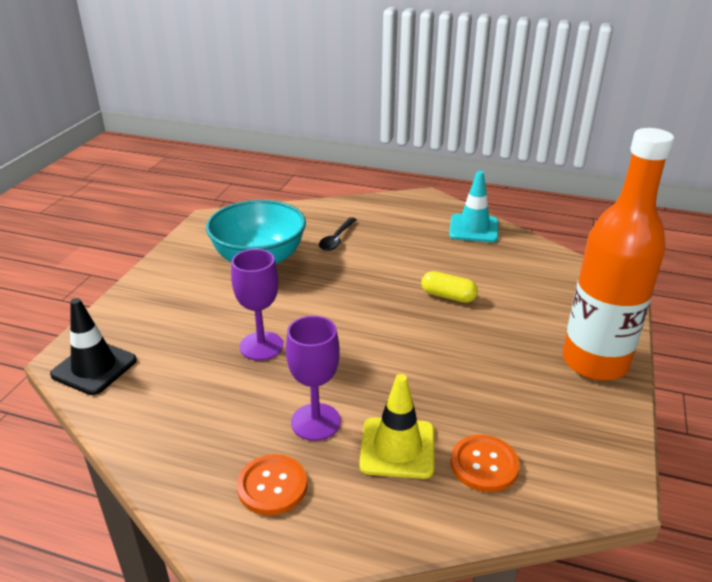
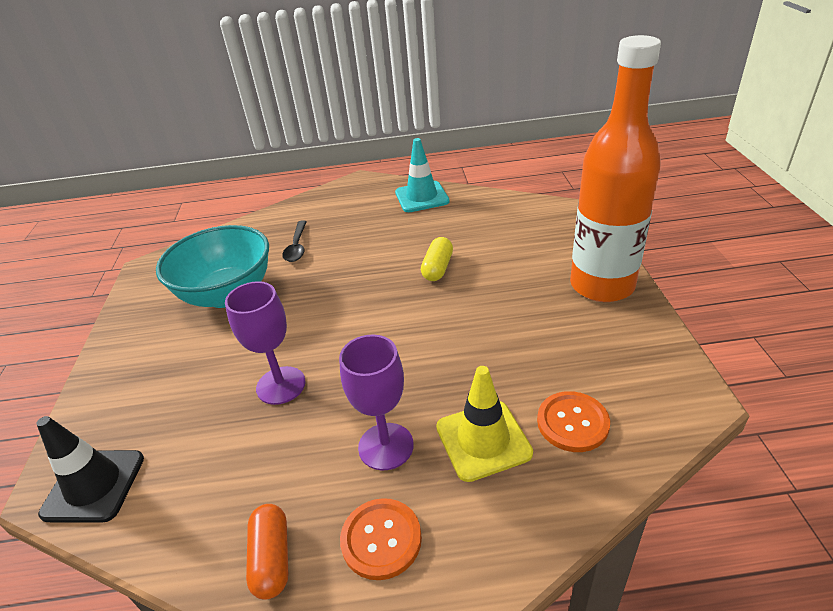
camera: 20 degrees left, 5 degrees up
(187, 465) = (272, 558): none -> orange capsule
(448, 296) = (437, 268): yellow capsule -> yellow capsule turned 75 degrees counterclockwise

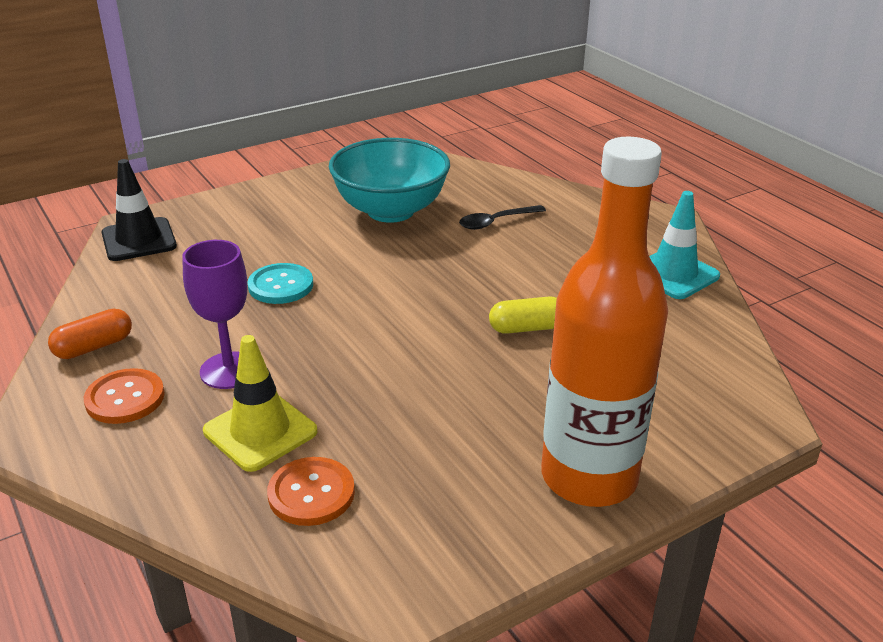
camera: 60 degrees right, 5 degrees down
(281, 385) = (280, 286): purple goblet -> turquoise button

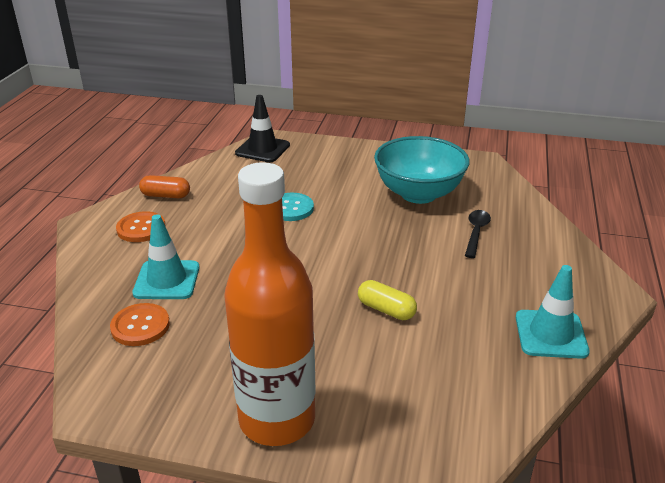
camera: 45 degrees right, 0 degrees up
(229, 370) = (200, 241): purple goblet -> none
(260, 431) = (167, 280): yellow traffic cone -> turquoise traffic cone
(496, 222) = (476, 232): black spoon -> black spoon turned 90 degrees clockwise

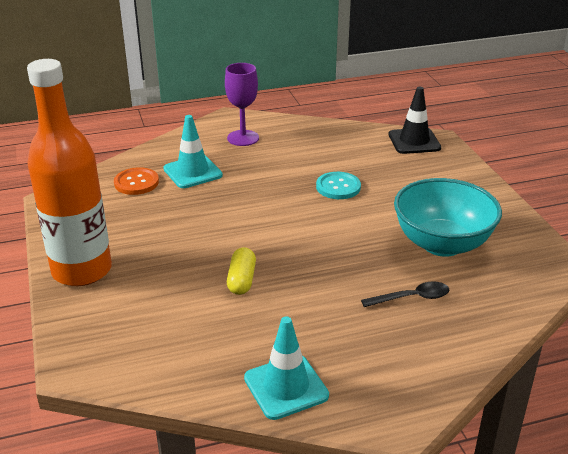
camera: 60 degrees right, 0 degrees up
(141, 228) = (243, 138): orange button -> purple goblet
(166, 195) = (294, 130): orange capsule -> none

